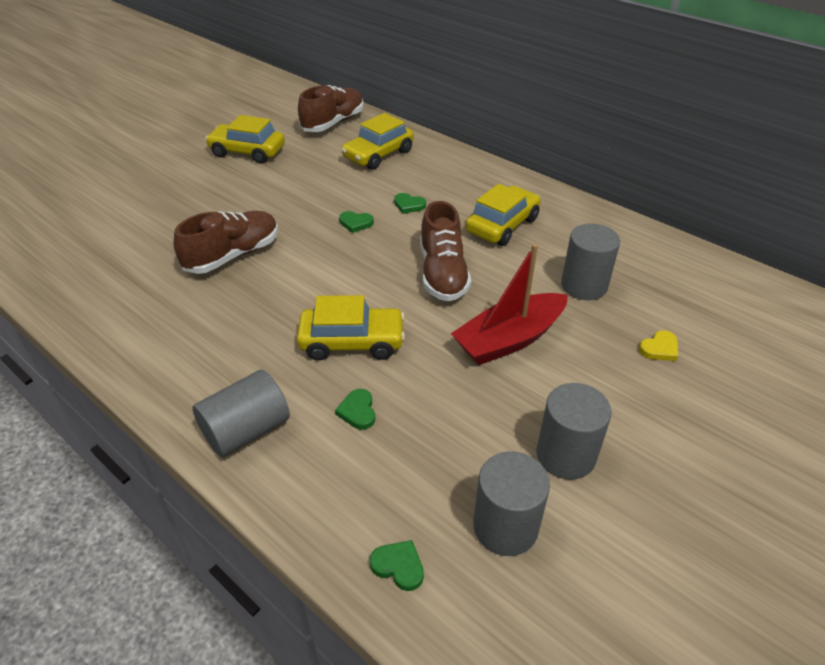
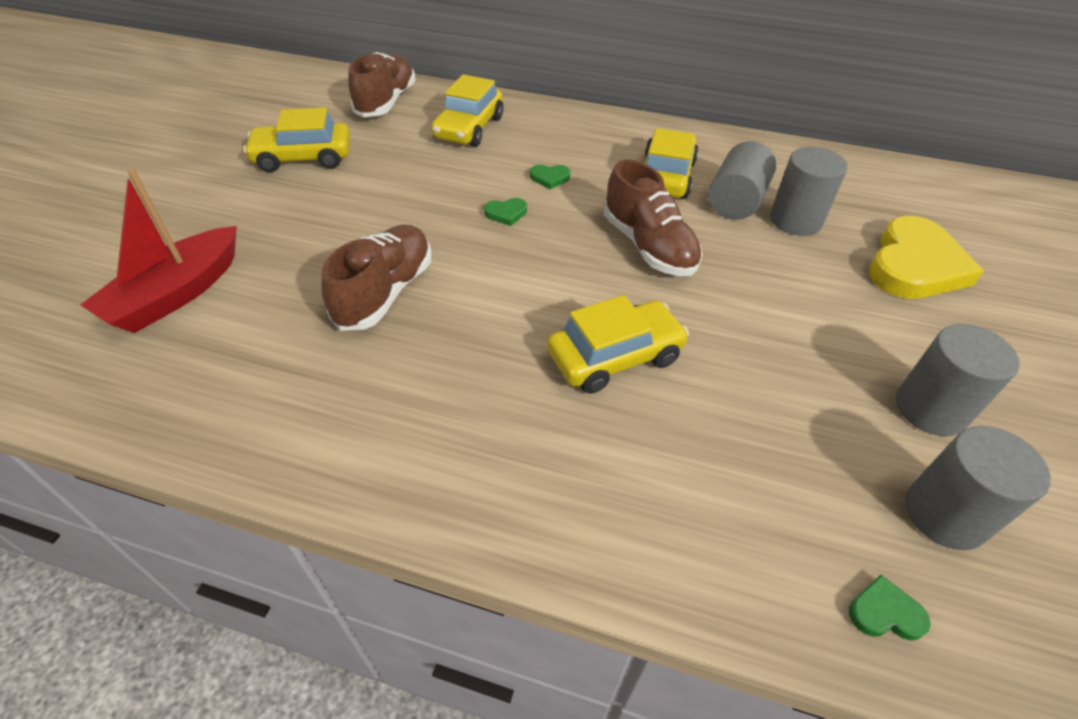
camera: 25 degrees left, 5 degrees up
(246, 430) = (579, 515): grey cylinder -> grey cylinder (735, 201)
(358, 411) = (689, 439): green heart -> none
(509, 339) = (775, 300): red boat -> red boat (177, 293)
(659, 348) = (914, 265): yellow heart -> yellow heart, size x2.45

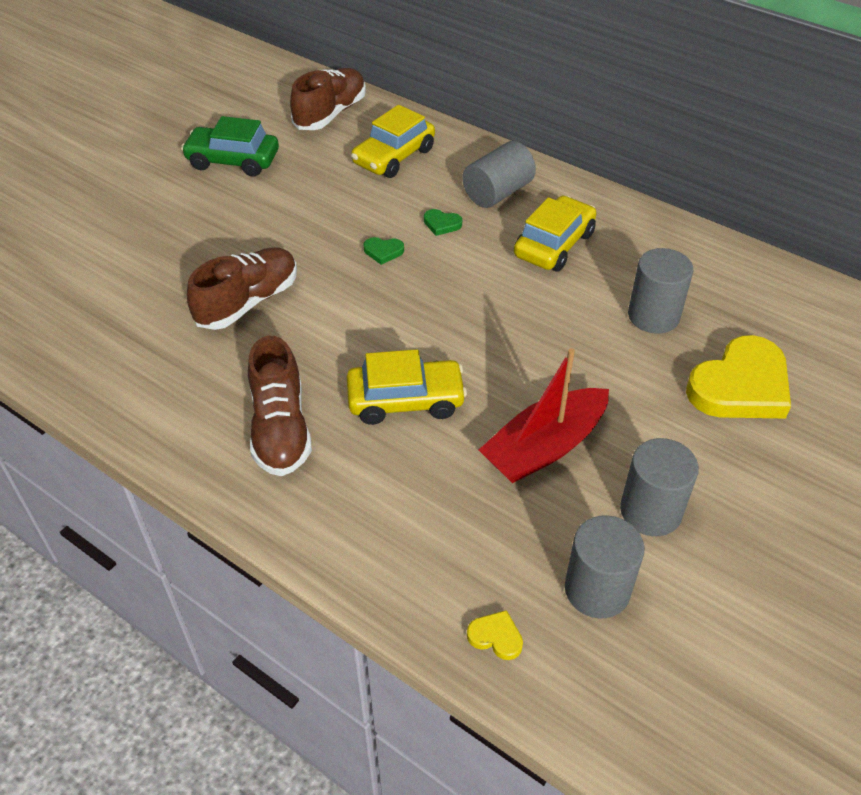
camera: 20 degrees right, 0 degrees up
(177, 293) = (91, 267): red boat -> red boat (544, 447)
(303, 158) = (233, 161): yellow car -> green car
(648, 246) = (494, 310): brown shoe -> brown shoe (280, 428)
(735, 201) = (607, 284): grey cylinder -> grey cylinder (497, 193)
(885, 612) = (496, 637): green heart -> yellow heart

